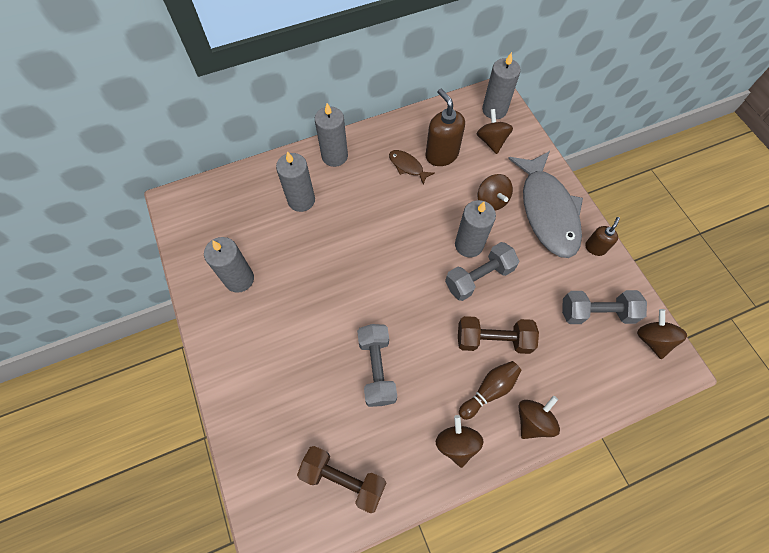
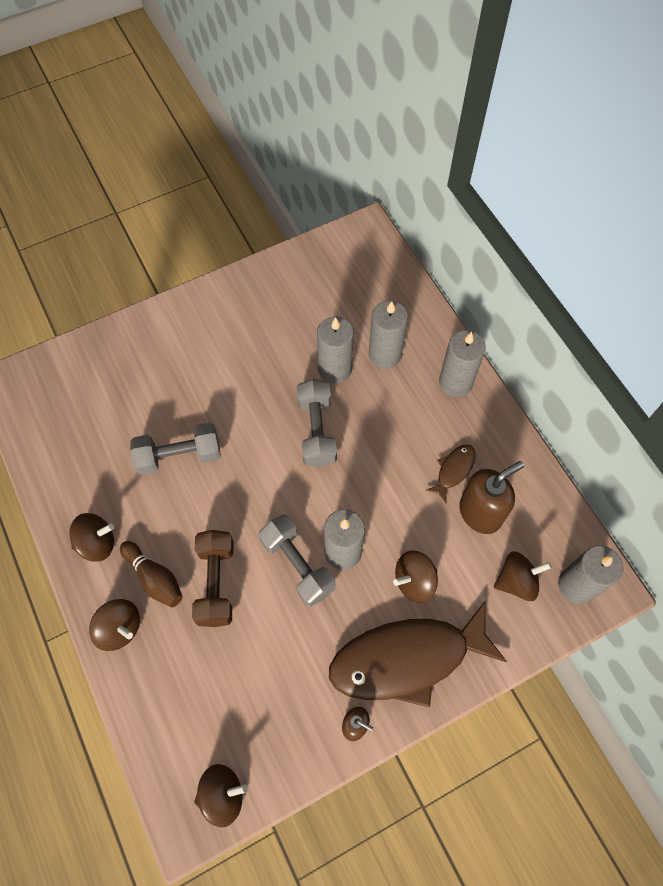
camera: 85 degrees right, 0 degrees up
(239, 279) = (277, 309): grey candle -> grey candle (335, 369)
(343, 479) = (67, 435): brown dumbbell -> none
(547, 211) = (407, 659): grey fish -> brown fish
(596, 312) = (257, 718): grey dumbbell -> grey dumbbell (316, 430)

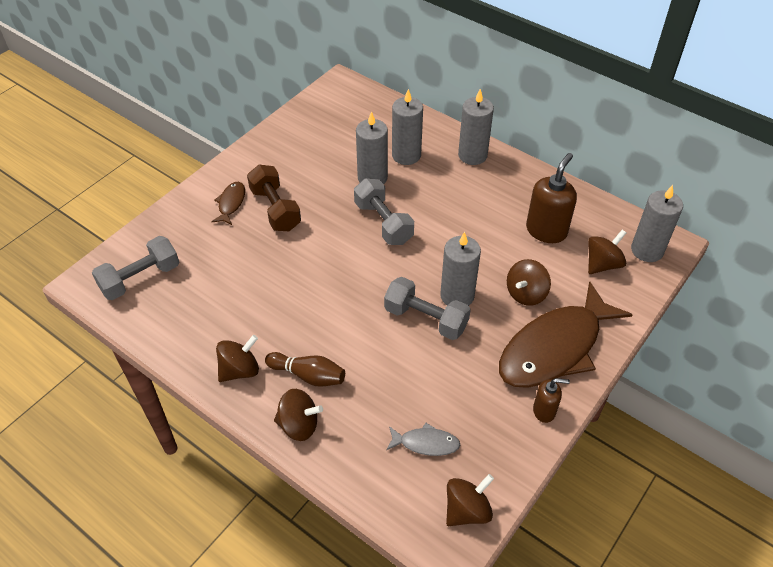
camera: 25 degrees left, 15 degrees down
(179, 456) = (277, 280): grey dumbbell -> grey dumbbell (140, 278)
(216, 583) = (364, 358): brown dumbbell -> brown dumbbell (275, 209)
(223, 705) = (426, 443): none -> grey fish
(453, 470) = (508, 211): brown fish -> brown fish (231, 203)

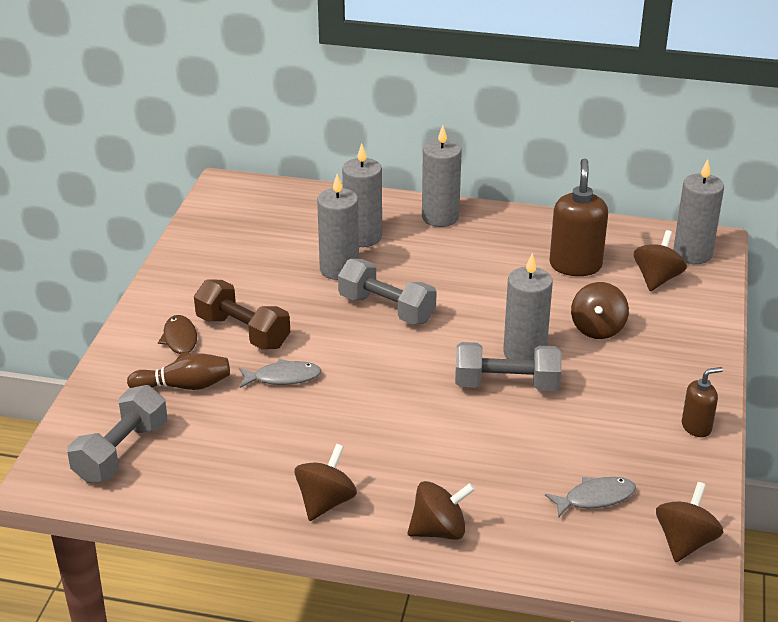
camera: 25 degrees left, 15 degrees down
(277, 256) = (283, 377): none -> grey fish
(308, 375) = (413, 480): brown bowling pin -> brown bowling pin (184, 386)
(555, 348) = (665, 368): brown fish -> none

